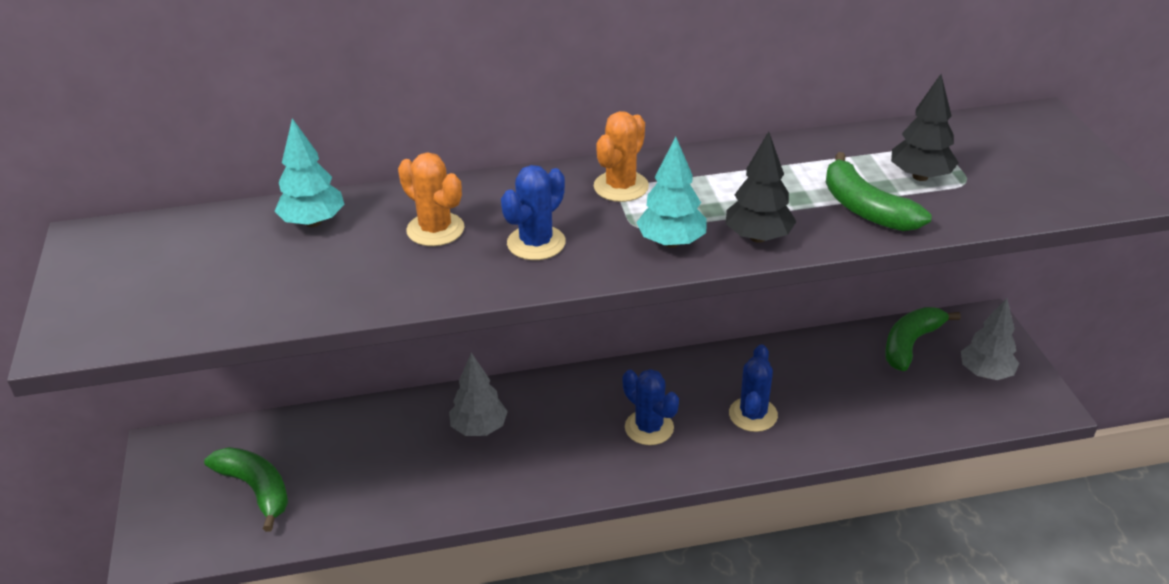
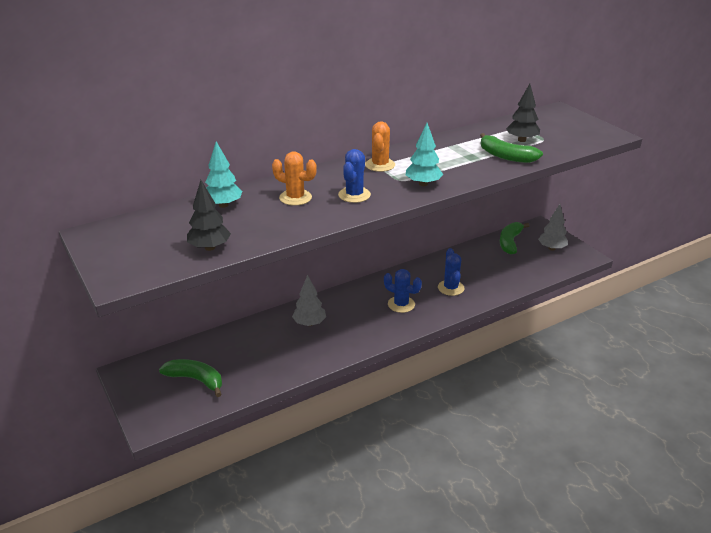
camera: 20 degrees left, 5 degrees down
(758, 237) = (464, 175): black tree -> black tree (209, 247)

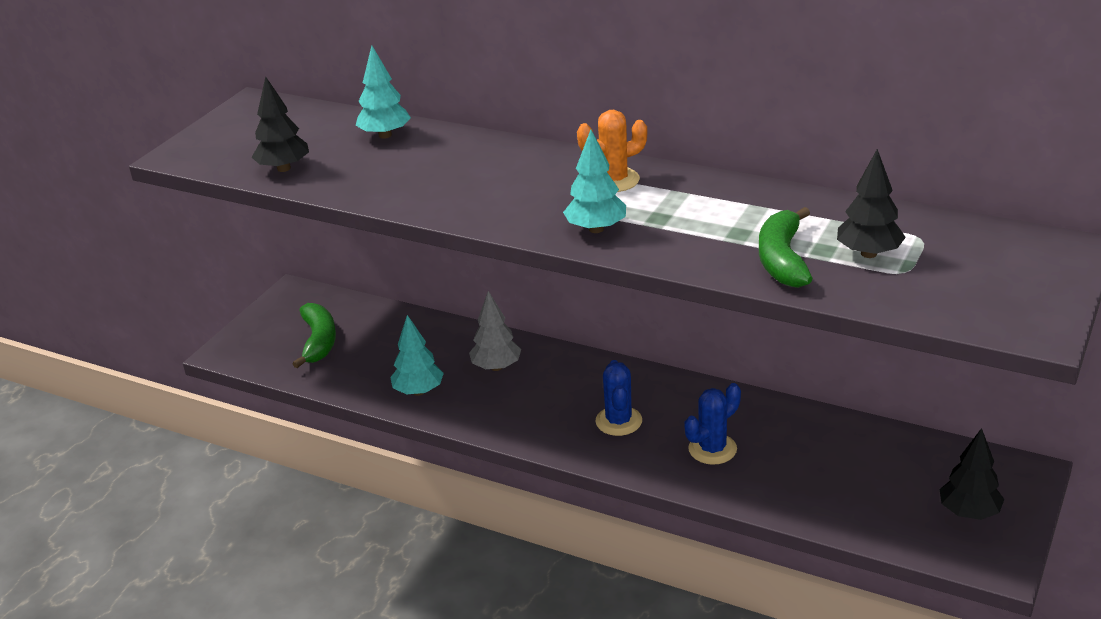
camera: 60 degrees right, 0 degrees up
(295, 198) = (451, 165): orange cactus -> none
(298, 359) = (419, 391): none -> turquoise tree
(354, 195) = (503, 196): blue cactus -> none
(510, 242) = (924, 459): green banana -> none
(551, 248) = (969, 512): grey tree -> black tree

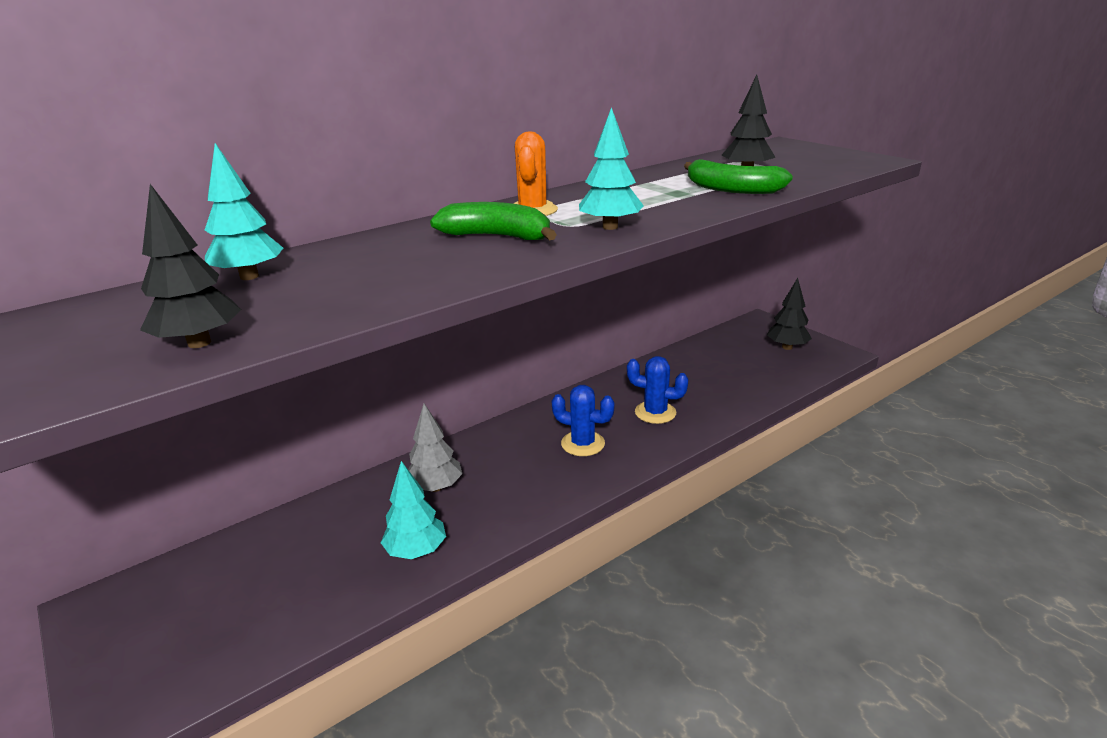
camera: 65 degrees left, 5 degrees down
(319, 341) = (225, 610): green banana -> green banana (497, 236)
(712, 449) = (655, 412): blue cactus -> blue cactus turned 60 degrees counterclockwise

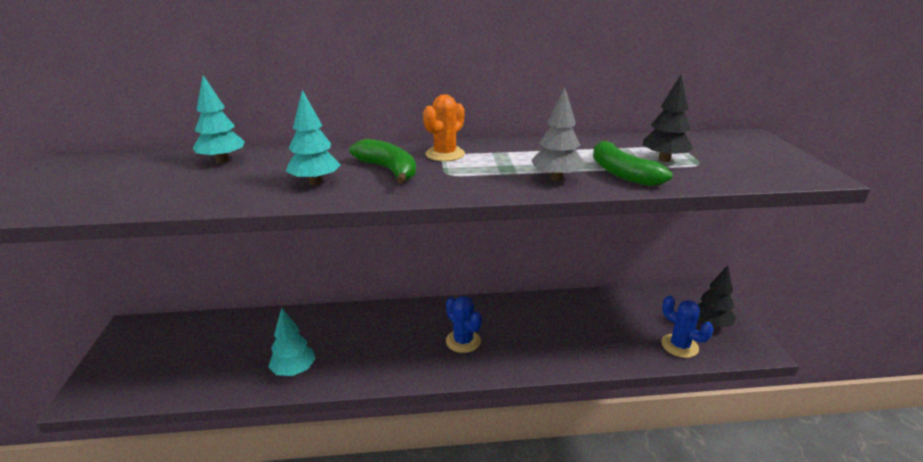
camera: 30 degrees right, 0 degrees up
(199, 343) = (136, 198): black tree -> none
(435, 487) = (344, 332): grey tree -> grey tree (556, 178)
(610, 227) = (471, 183): turquoise tree -> turquoise tree (315, 182)
(655, 412) = (539, 338): blue cactus -> blue cactus (679, 346)

